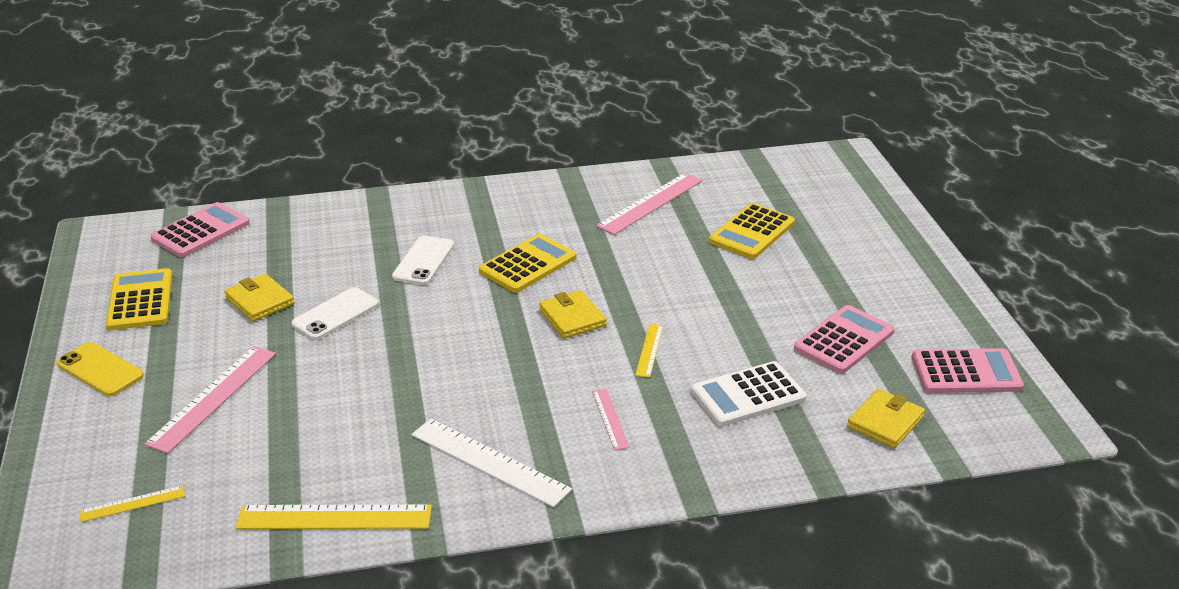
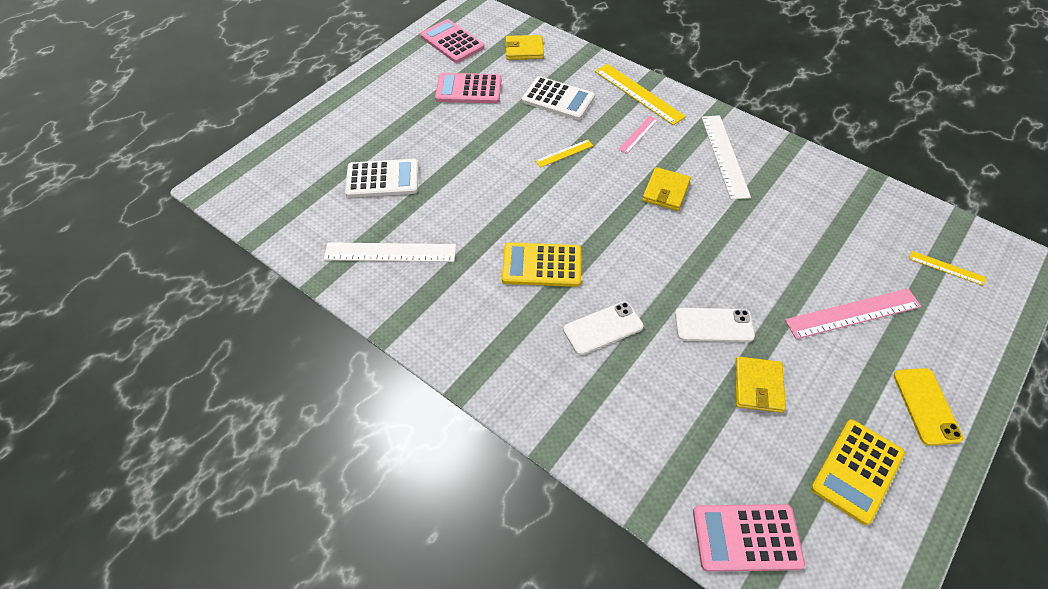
camera: 130 degrees left, 20 degrees up
(334, 517) = (832, 182): yellow ruler -> yellow ruler (638, 93)
(572, 318) = (573, 203): yellow wallet -> yellow wallet (666, 191)
(650, 203) = (390, 252): pink ruler -> white ruler
(752, 232) = (382, 179): yellow calculator -> white calculator

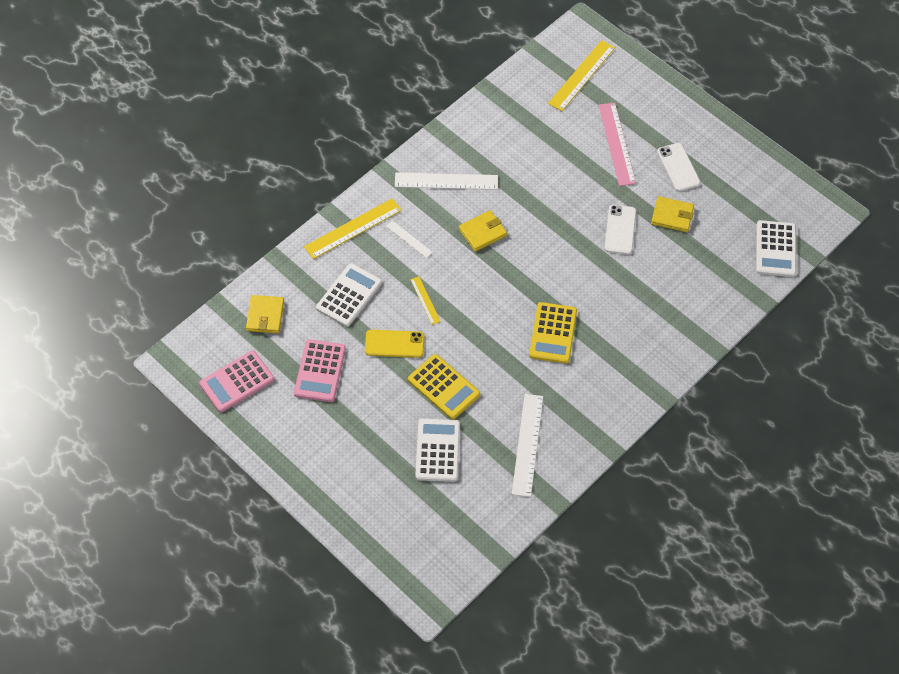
camera: 85 degrees left, 5 degrees up
(603, 328) = (617, 300): white phone -> white phone (678, 167)
(638, 134) = (409, 239): pink ruler -> white ruler
(666, 191) = (482, 232): yellow wallet -> yellow wallet turned 60 degrees counterclockwise
(746, 537) = (775, 249): pink calculator -> white calculator
(857, 471) = (735, 180): yellow calculator -> yellow calculator (443, 387)
(926, 406) = (692, 128): yellow phone -> yellow phone (394, 344)
(946, 268) = (581, 75): yellow ruler -> yellow ruler, size x1.88

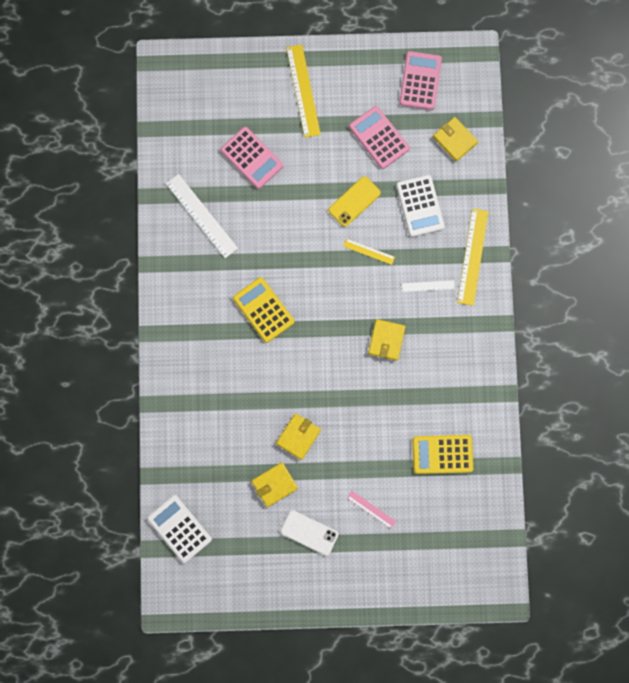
camera: 135 degrees right, 20 degrees up
(437, 450) = (251, 158): white calculator -> pink calculator
(443, 387) = (292, 203): yellow calculator -> yellow calculator (442, 454)
(446, 181) = (453, 356): white ruler -> none
(581, 75) = (456, 547): yellow ruler -> yellow ruler (303, 91)
(616, 144) = (371, 509): pink ruler -> pink ruler, size x0.53
(620, 230) = (298, 436): white phone -> yellow wallet

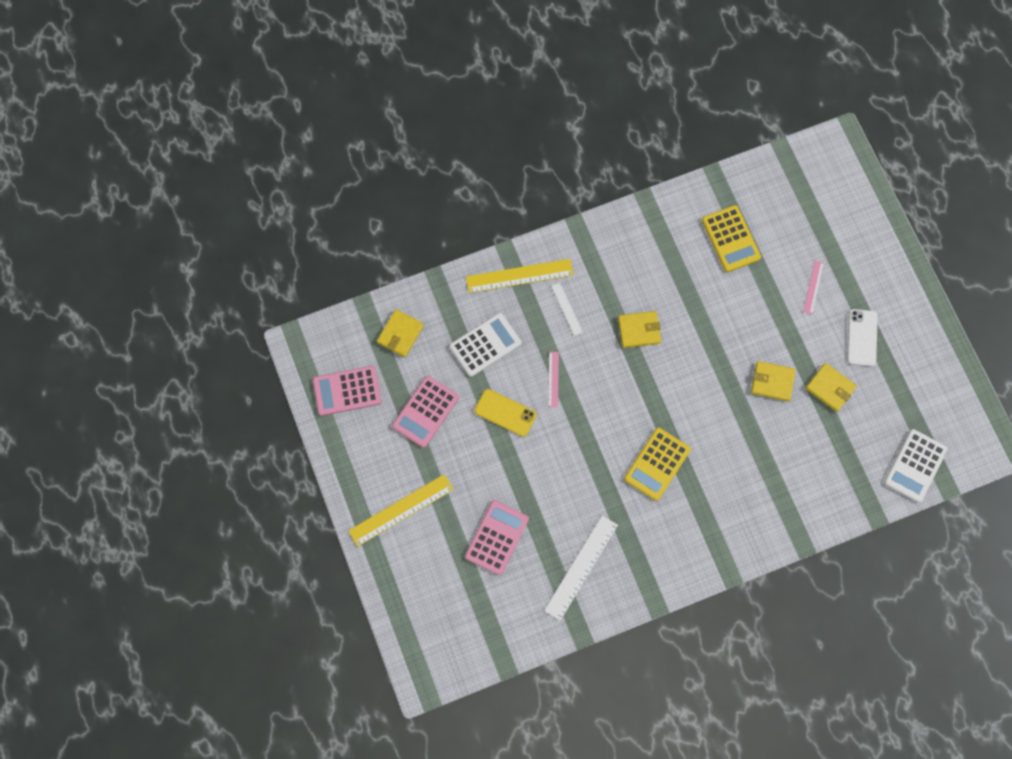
camera: 110 degrees left, 5 degrees down
(369, 251) = (553, 379): yellow ruler -> pink ruler

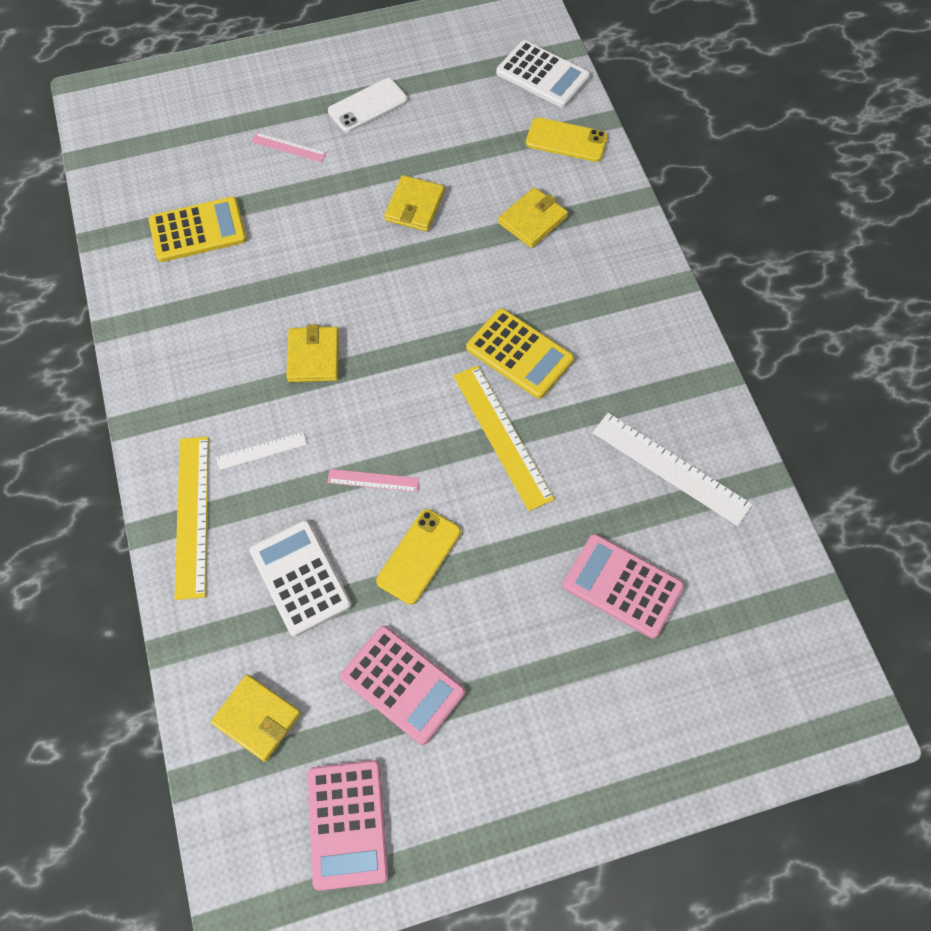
camera: 85 degrees left, 10 degrees down
(401, 510) = (571, 739): yellow ruler -> yellow ruler (502, 436)
(830, 388) = (431, 146): yellow wallet -> yellow wallet (532, 220)
(851, 487) = (566, 140): none -> yellow phone
(862, 338) = (368, 106): white phone -> white phone turned 45 degrees counterclockwise

